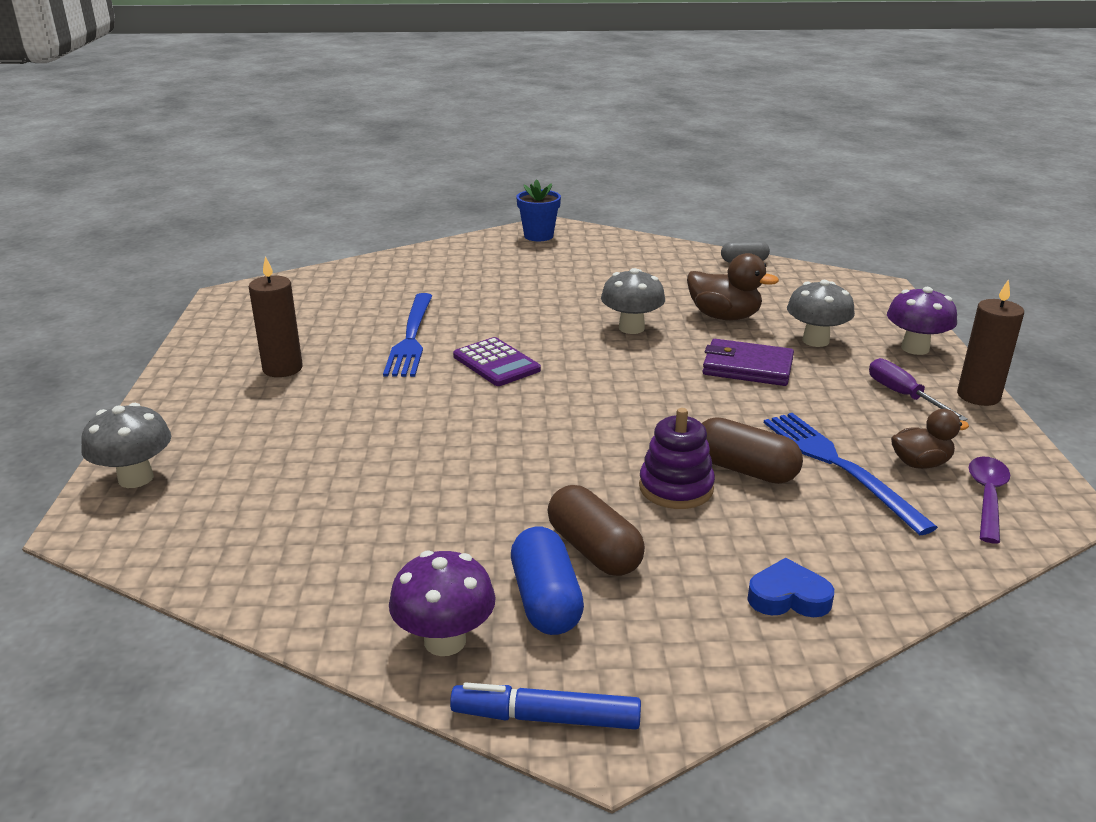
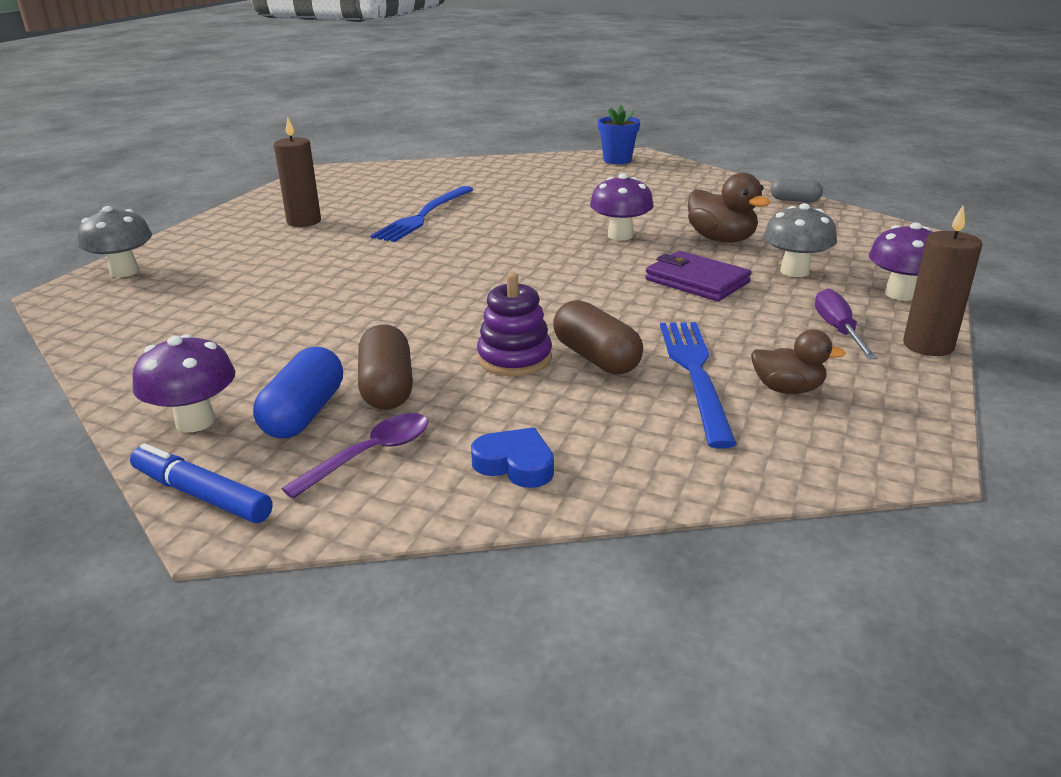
camera: 25 degrees right, 0 degrees up
(496, 363) = (470, 243): purple calculator -> none
(631, 328) = (620, 235): grey mushroom -> purple mushroom
(987, 497) = (830, 433): purple spoon -> purple spoon (370, 454)

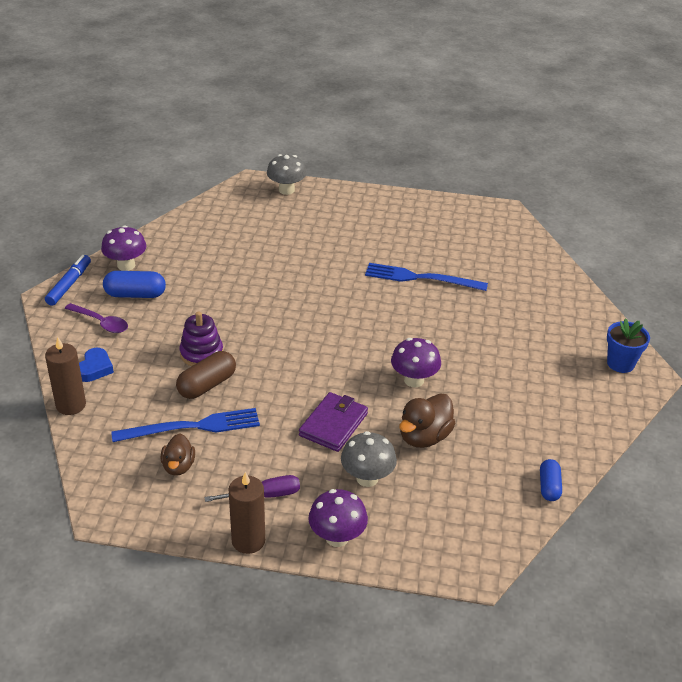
camera: 75 degrees right, 10 degrees up
(304, 221) = (389, 229): brown candle -> brown candle (71, 405)
(387, 388) = (163, 315): brown capsule -> none
(794, 200) = (549, 486): grey capsule -> blue capsule

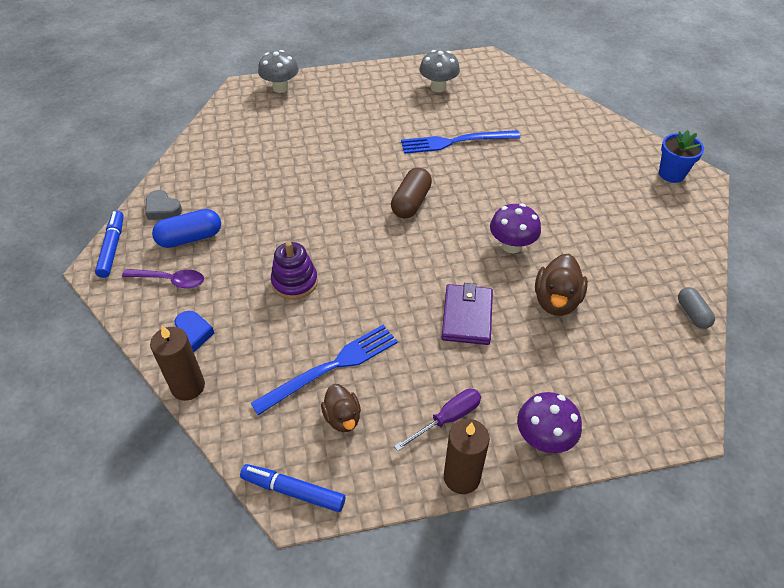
camera: 20 degrees left, 10 degrees up
(108, 504) = (293, 491): none -> blue marker
(126, 265) = (163, 209): purple mushroom -> grey heart
(207, 385) = (320, 315): brown capsule -> brown capsule (411, 202)
(367, 478) = (532, 363): grey mushroom -> grey mushroom (438, 87)
(549, 486) = (692, 314): blue capsule -> grey capsule

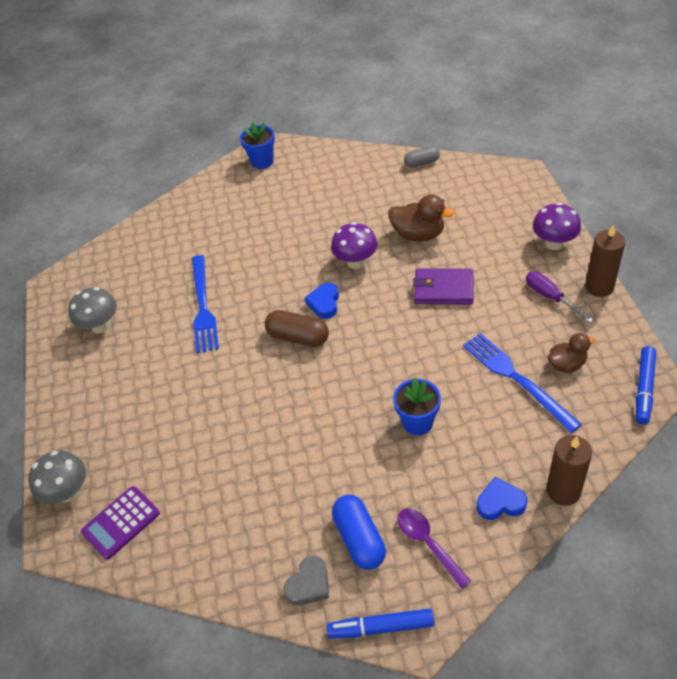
camera: 85 degrees left, 0 degrees up
(170, 280) = (428, 543): purple spoon -> purple spoon turned 45 degrees counterclockwise
(247, 114) = (121, 522): none -> purple calculator
(294, 282) = (417, 422): purple stacking toy -> blue flower pot
(453, 221) = (324, 303): none -> blue heart

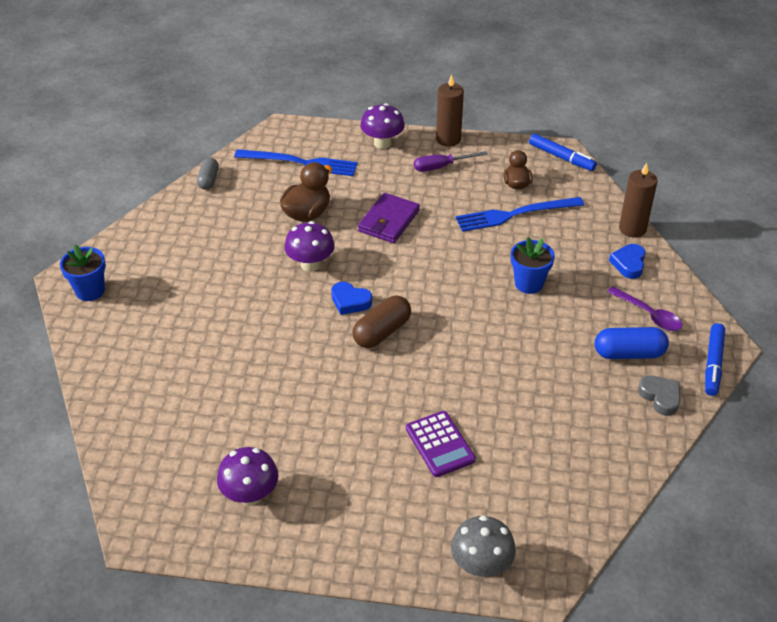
camera: 75 degrees left, 5 degrees down
(100, 326) = (250, 495): grey mushroom -> purple mushroom
(121, 522) = (541, 523): purple calculator -> purple calculator (440, 444)
(203, 306) = (286, 395): blue fork -> blue fork (300, 163)
(428, 543) = (649, 315): purple spoon -> purple spoon turned 120 degrees counterclockwise

